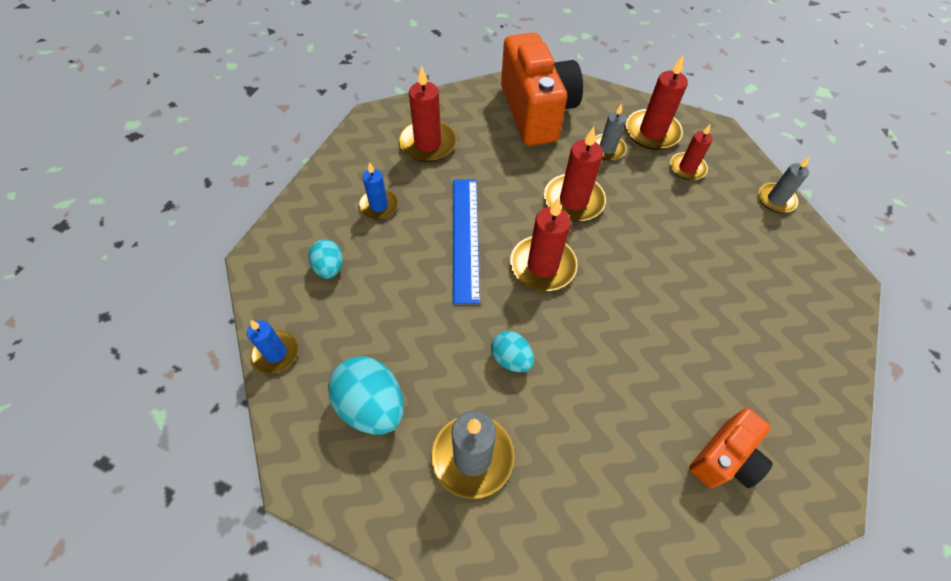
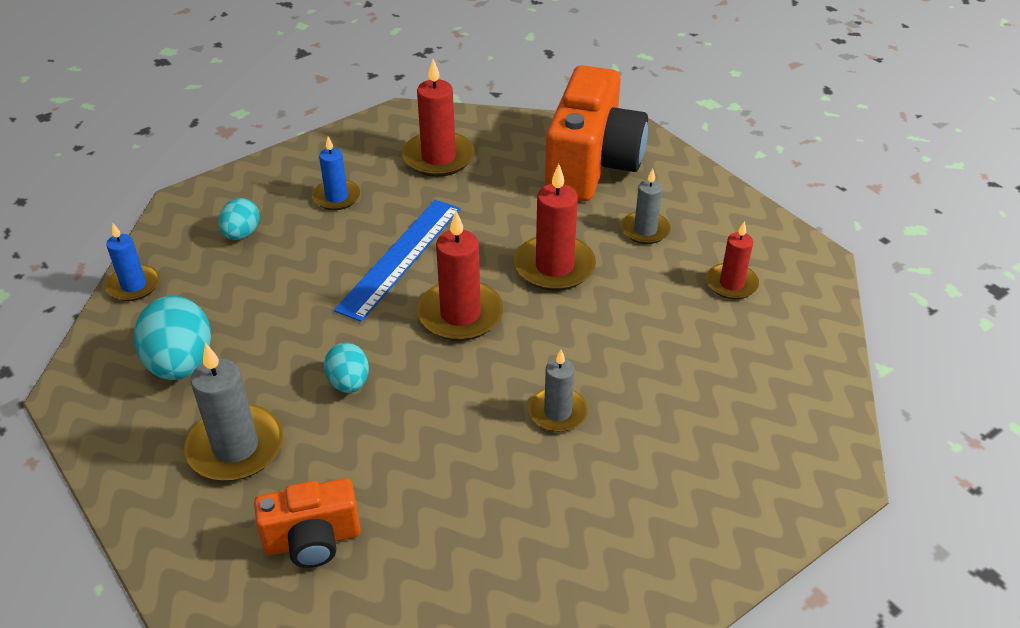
camera: 30 degrees right, 15 degrees down
(652, 132) = (721, 232): red candle -> none
(724, 458) = (497, 573): orange camera -> orange camera (313, 540)
(776, 199) = (823, 358): grey candle -> grey candle (557, 412)

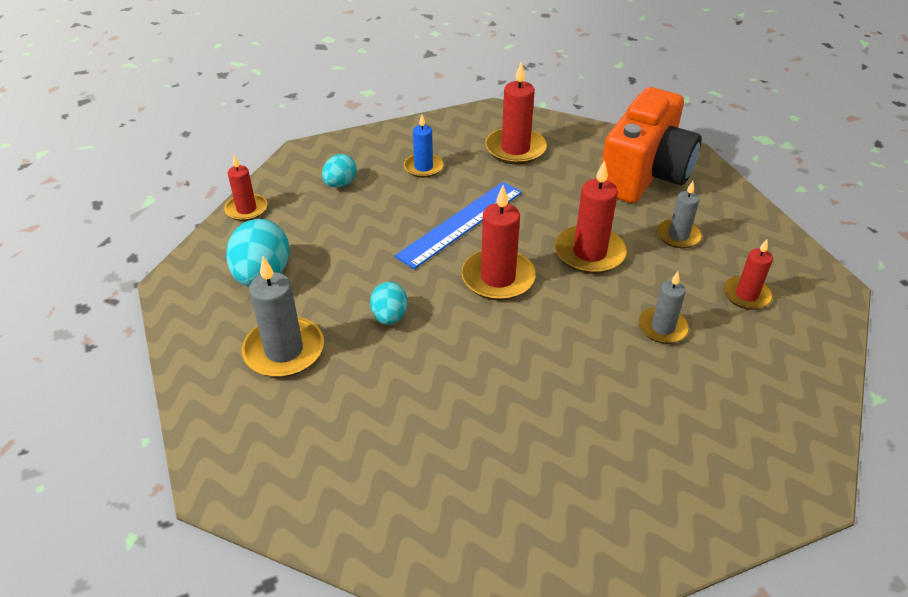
camera: 15 degrees right, 0 degrees up
(134, 285) = (246, 209): blue candle -> red candle
(313, 540) = (322, 440): orange camera -> none
(557, 412) = (559, 376): grey candle -> grey candle (662, 328)

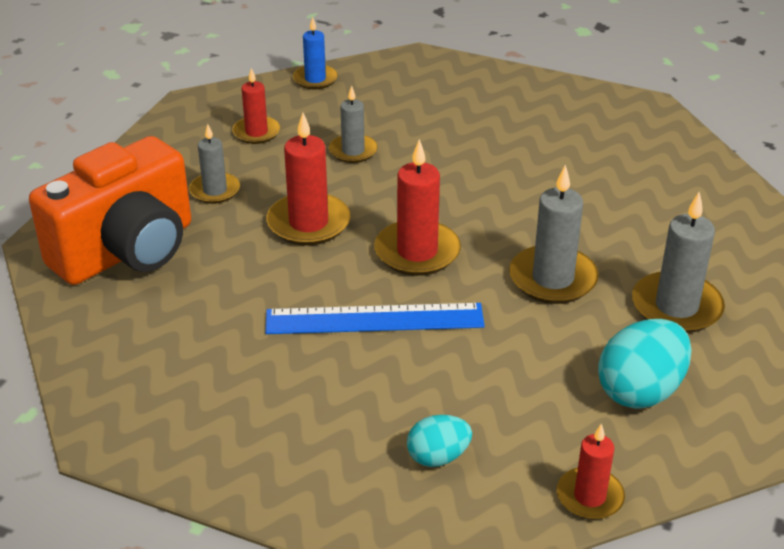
camera: 135 degrees left, 5 degrees down
(389, 317) = (553, 279): turquoise egg -> grey candle
(423, 167) = (314, 413): blue candle -> blue candle (315, 79)
(515, 149) = (181, 365): red candle -> none
(644, 175) = (127, 251): orange camera -> orange camera turned 150 degrees clockwise

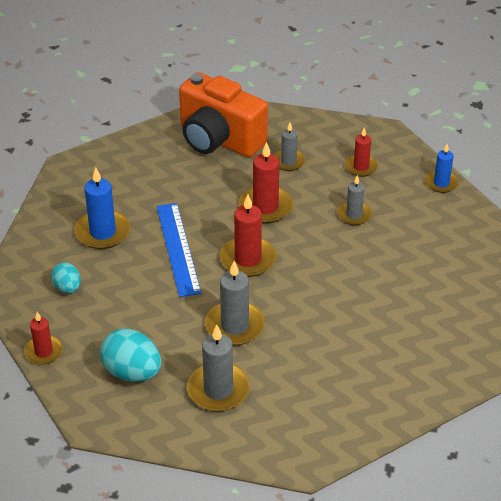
camera: 80 degrees right, 5 degrees up
(308, 403) = (103, 232): none -> blue candle

